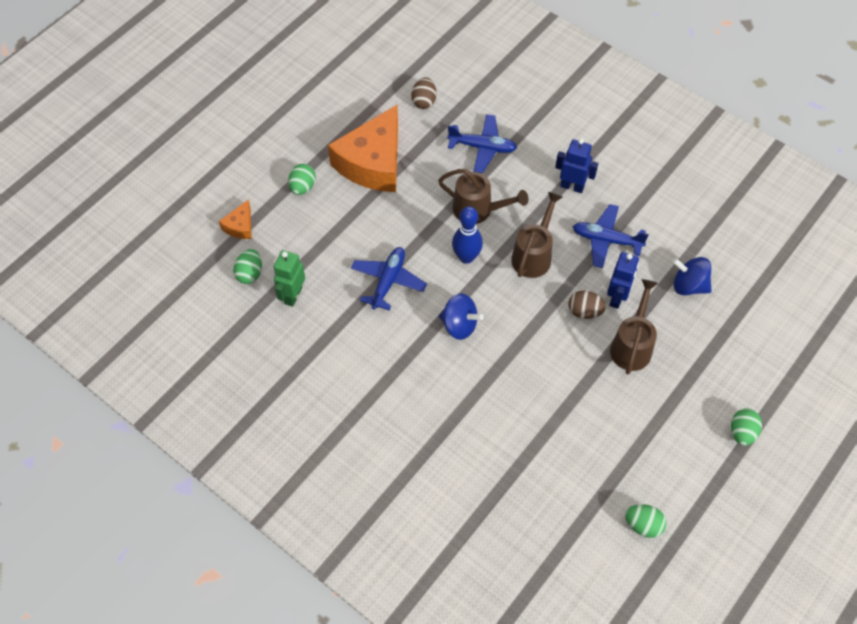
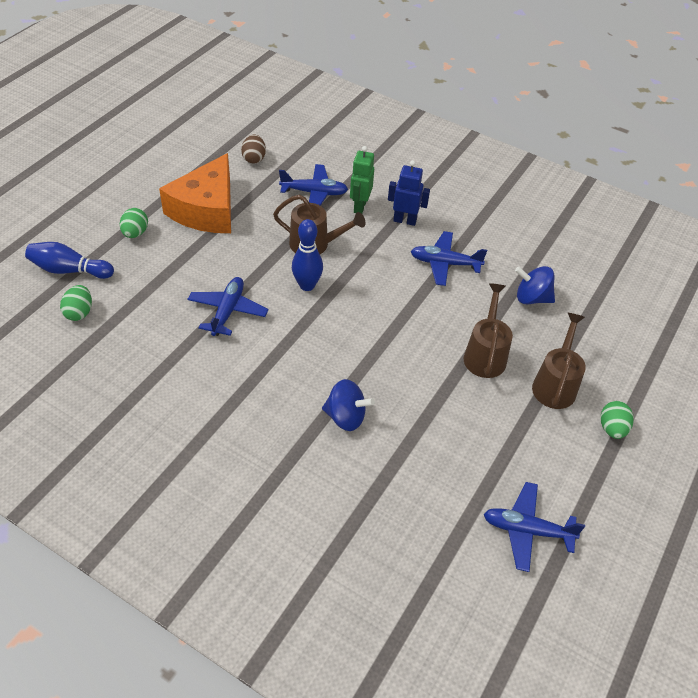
camera: 10 degrees left, 10 degrees down
(240, 226) = (69, 270): orange cheese -> blue bowling pin
(293, 295) = (126, 330): green robot -> green robot (359, 206)
(459, 325) = (305, 347): blue spinning top -> blue spinning top (346, 417)
(534, 255) = (375, 280): brown watering can -> brown watering can (555, 384)
(584, 311) = (432, 327): brown egg -> none
(617, 298) = (463, 312): blue robot -> none
(643, 525) = (527, 530): green egg -> blue plane

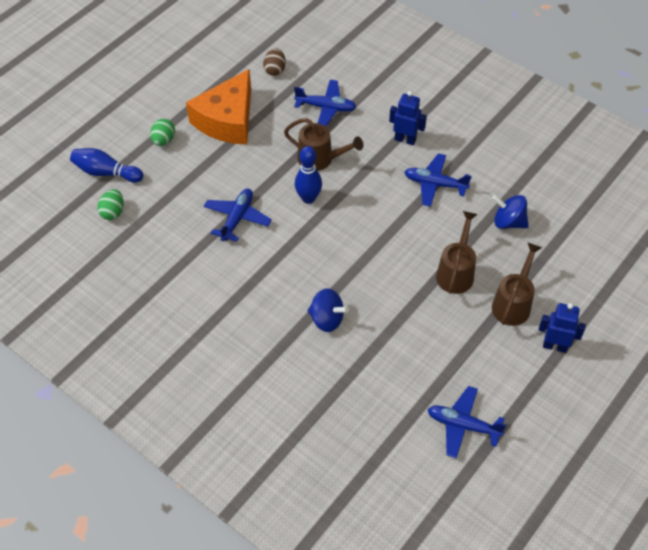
camera: 10 degrees right, 5 degrees up
(359, 206) = (365, 123): green robot -> none
(612, 428) = (555, 346): green egg -> blue robot

